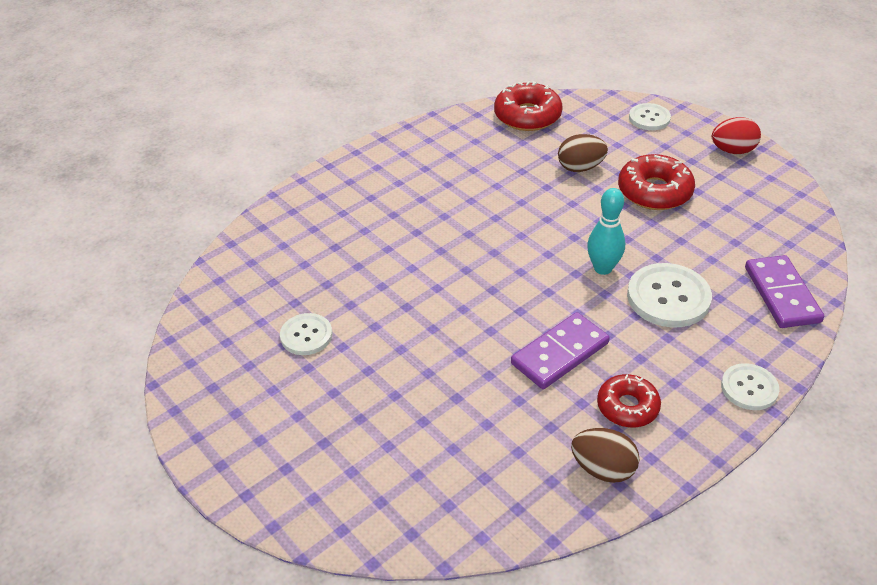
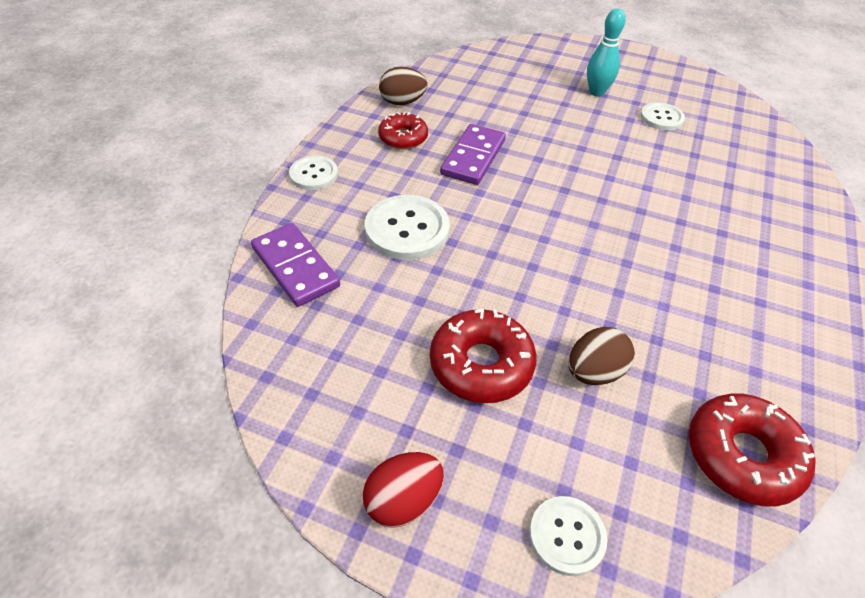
camera: 150 degrees right, 5 degrees up
(603, 268) = (483, 239): turquoise bowling pin -> turquoise bowling pin (596, 92)

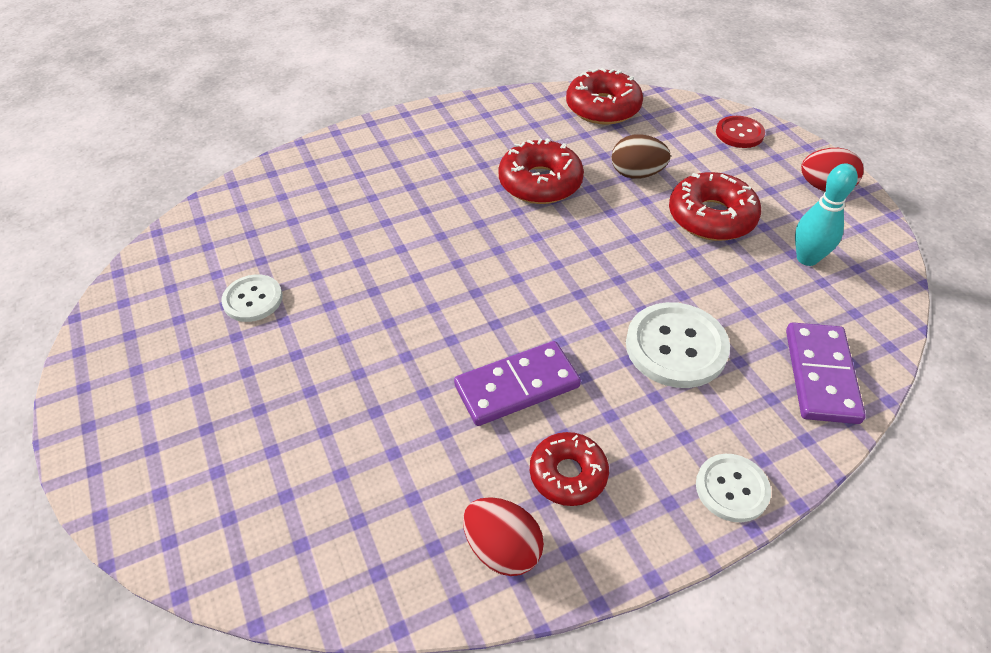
camera: 135 degrees left, 0 degrees up
(402, 102) = (502, 549): brown egg -> red egg
(567, 536) = (739, 133): white button -> red button
(596, 92) = (248, 380): turquoise bowling pin -> turquoise bowling pin (807, 258)
(650, 301) = (540, 183): none -> red donut

